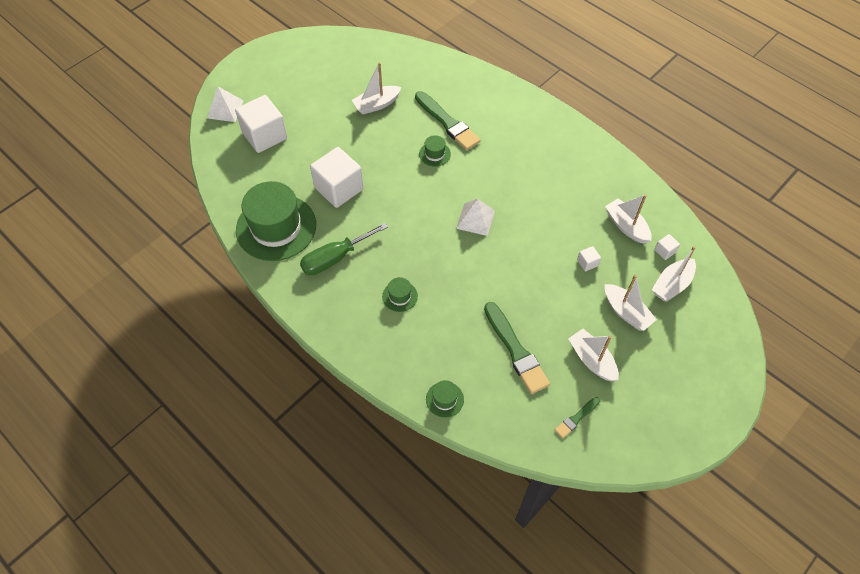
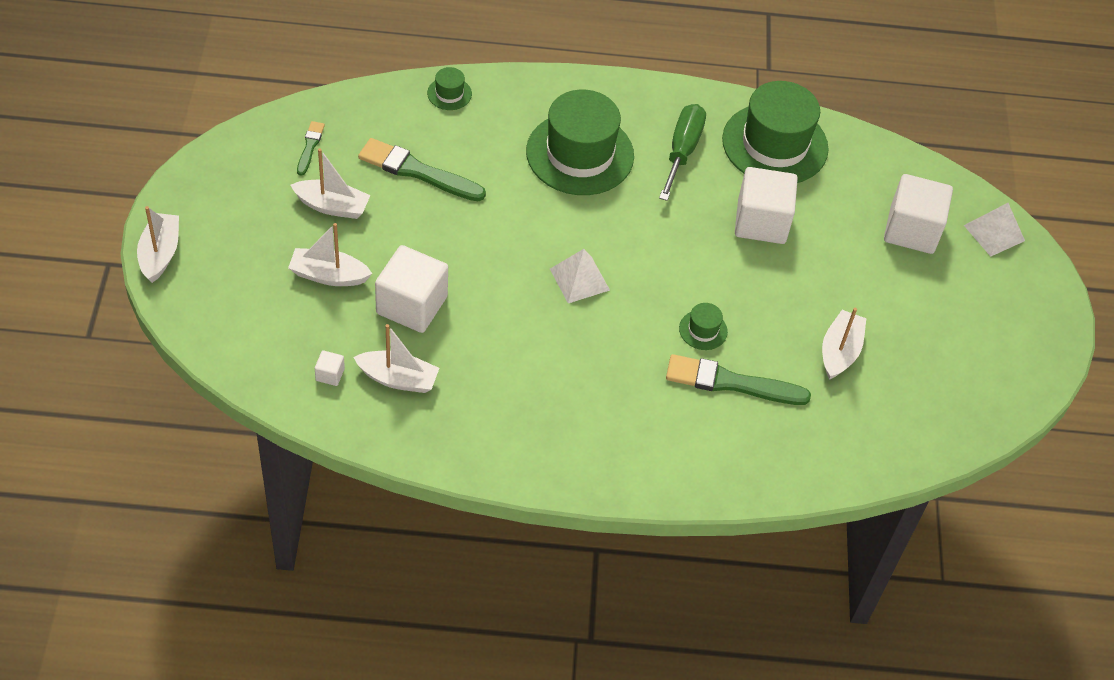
camera: 135 degrees right, 5 degrees down
(400, 296) = (580, 154): green hat -> green hat, size x2.38
(587, 263) = (412, 305): white cube -> white cube, size x2.40
(672, 285) = (296, 337): white boat -> white boat (160, 254)

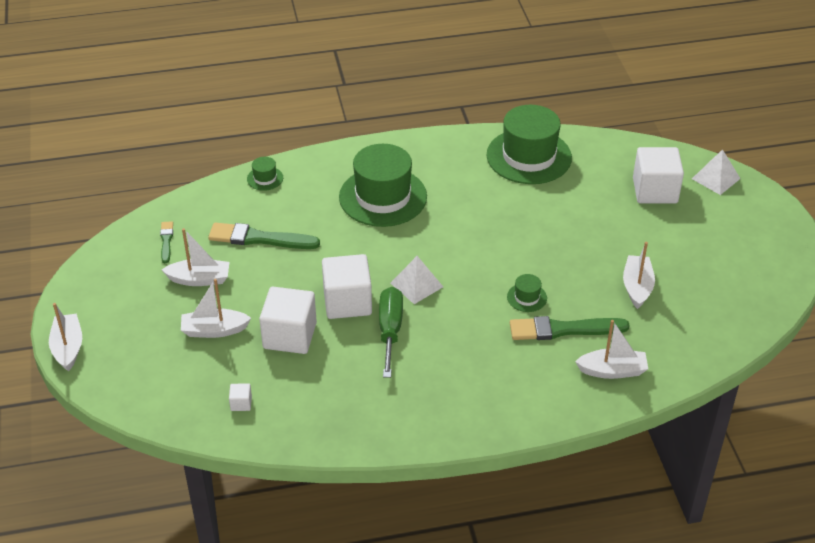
camera: 10 degrees left, 10 degrees down
(398, 379) = (298, 392): white boat -> white boat (612, 371)
(682, 151) = (461, 177): green screwdriver -> green screwdriver (390, 330)
(761, 222) = (540, 211): white cube -> white cube (347, 302)

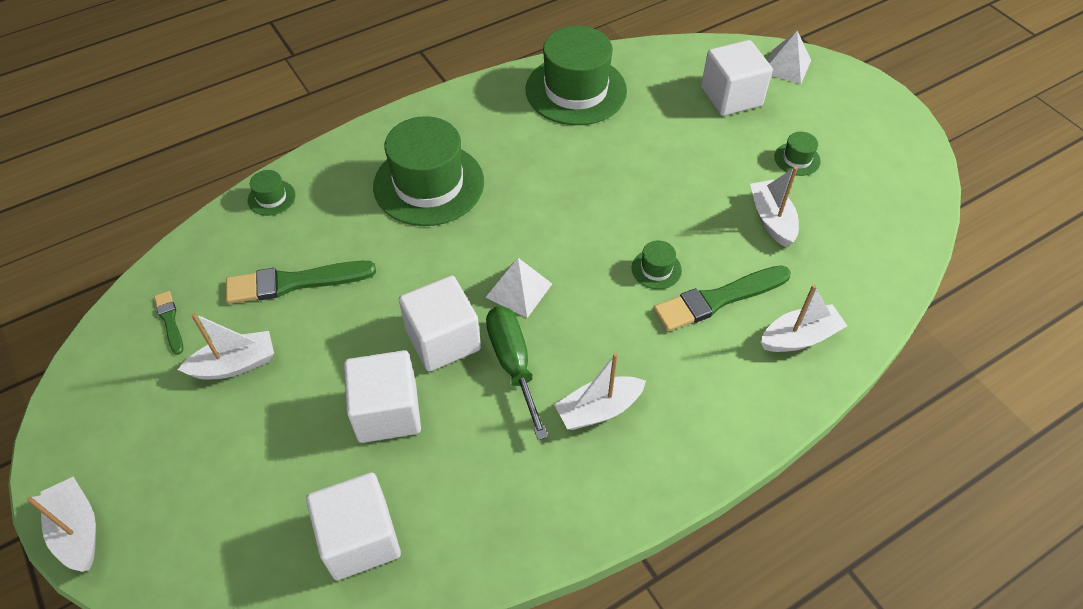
camera: 20 degrees left, 10 degrees up
(214, 330) = (282, 435): white boat -> white boat (598, 409)
(241, 403) = (360, 539): white cube -> white cube, size x2.40
(683, 249) = (797, 159): none -> green hat

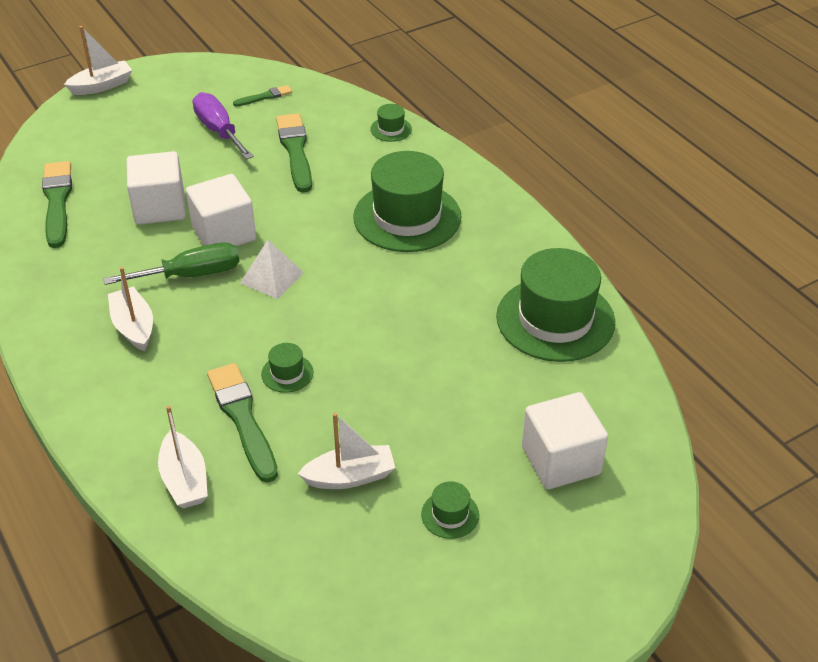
camera: 90 degrees right, 10 degrees down
(235, 364) = (219, 131): white boat -> purple screwdriver
(360, 539) = (57, 202): white cube -> green brush
(786, 66) = (631, 527): white pyramid -> none

